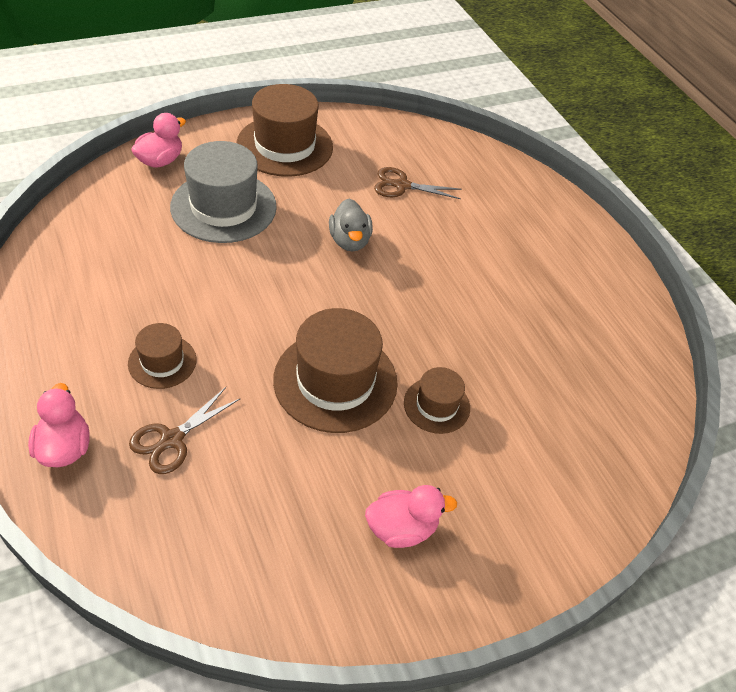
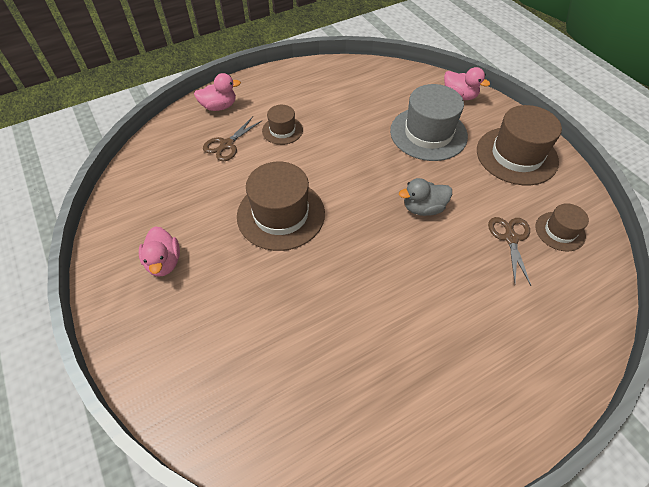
camera: 90 degrees right, 5 degrees up
(172, 439) = (227, 144): brown scissors -> brown scissors turned 90 degrees counterclockwise
(436, 405) = (267, 278): brown hat -> brown hat (560, 231)

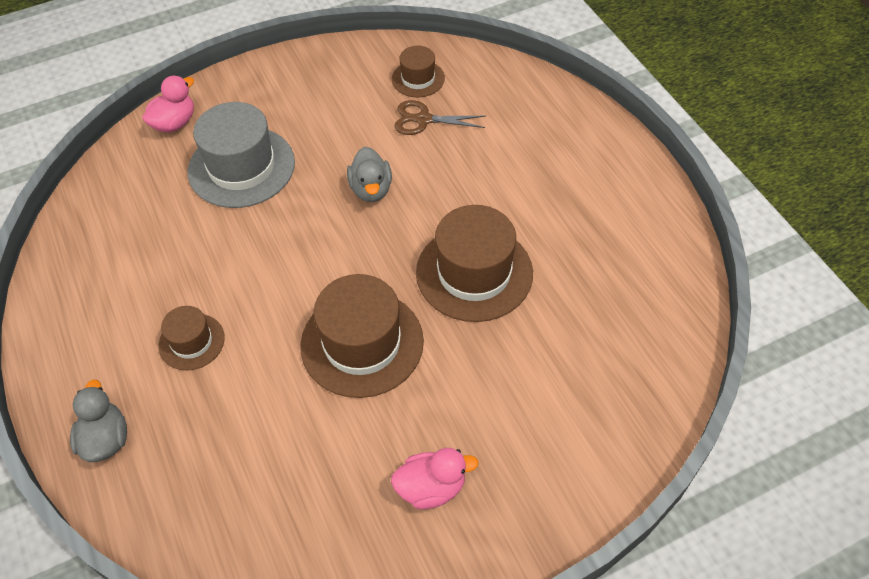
camera: 85 degrees left, 0 degrees up
(219, 106) = (106, 439): pink duck -> grey duck
(227, 144) = (206, 420): brown scissors -> none
(516, 155) = (300, 89): brown hat -> brown hat (474, 273)

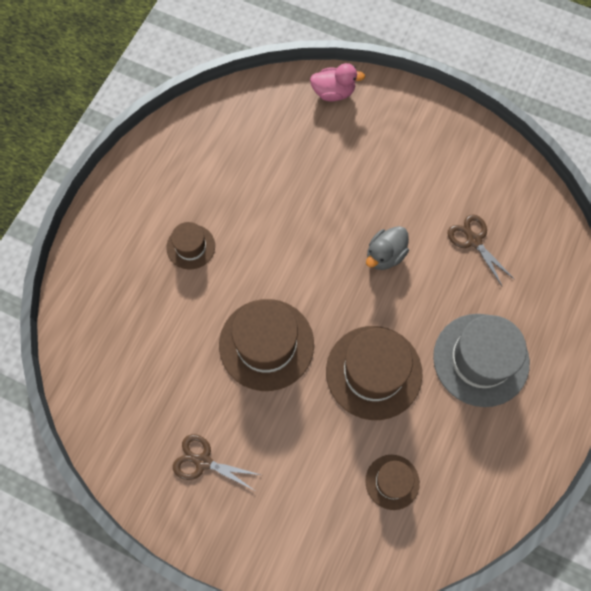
camera: 50 degrees right, 15 degrees up
(106, 439) = (99, 257): grey duck -> none
(241, 167) = (334, 162): grey hat -> grey hat (481, 359)
(418, 79) = (508, 207): brown hat -> brown hat (392, 482)
(431, 488) = (203, 462): pink duck -> brown scissors

